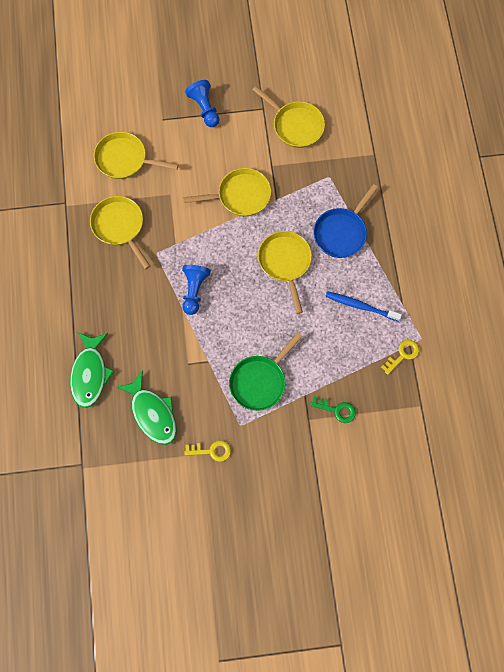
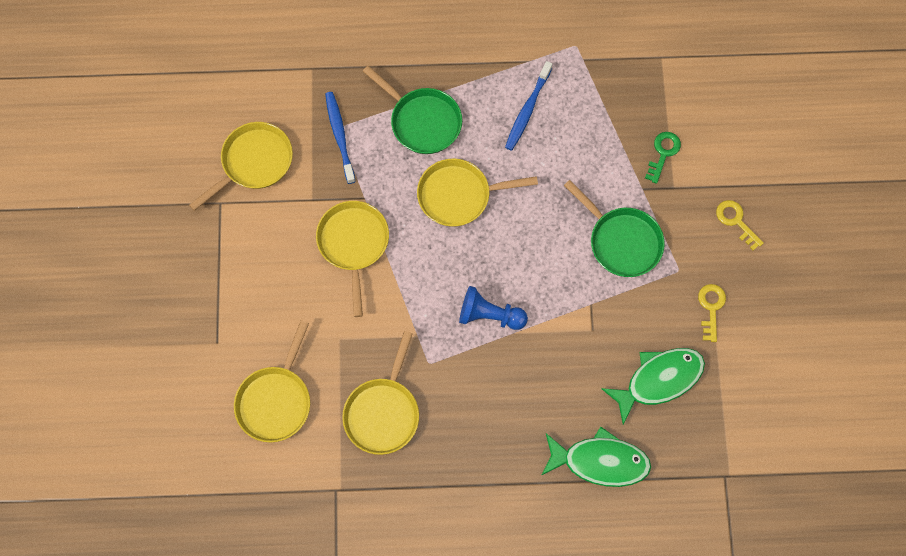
camera: 85 degrees left, 0 degrees up
(120, 227) = (383, 412): yellow pan -> yellow pan turned 45 degrees counterclockwise
(204, 108) = (208, 282): blue pawn -> none
(323, 178) = (340, 136): none -> blue toothbrush
(341, 232) = (422, 121): blue pan -> green pan
(402, 355) = (595, 69): yellow key -> yellow key (736, 221)

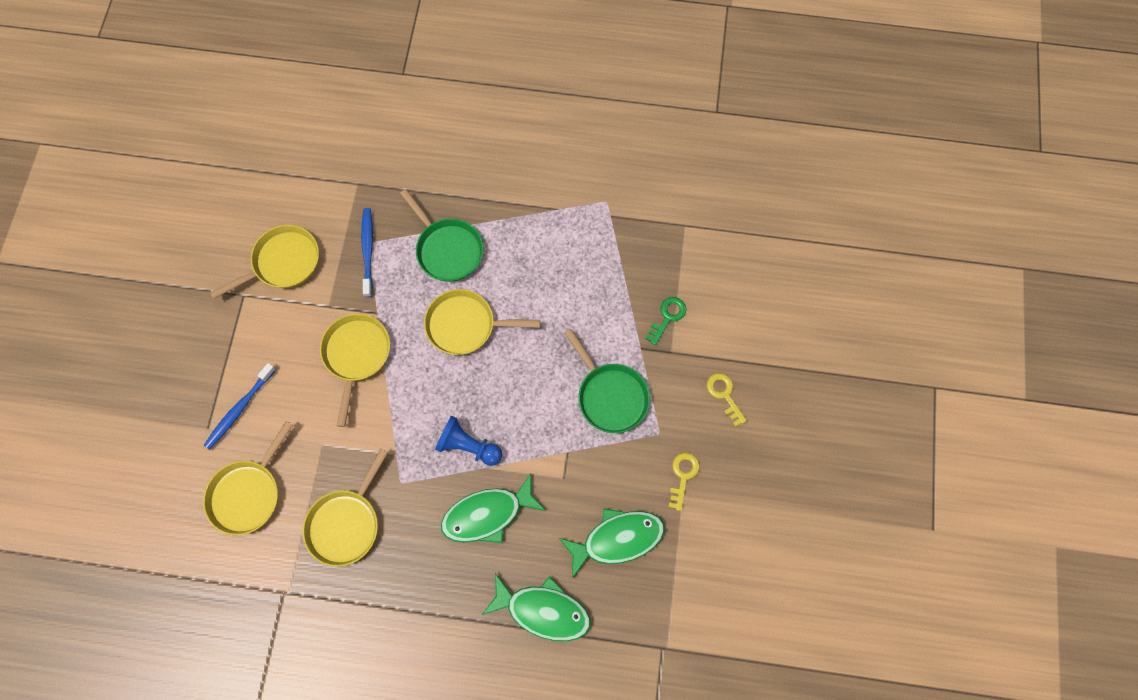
camera: 10 degrees right, 0 degrees up
(524, 379) = (487, 514): none -> green fish
(527, 110) = (548, 255): blue toothbrush -> blue toothbrush (239, 409)

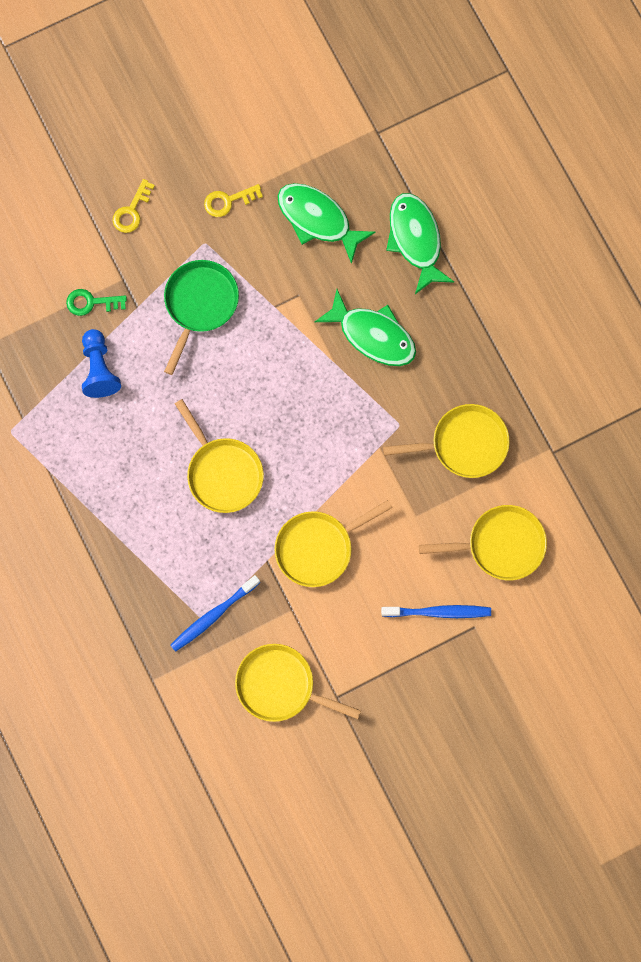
camera: 125 degrees left, 5 degrees up
(447, 249) = (160, 543): green pan -> none
(468, 446) = (328, 391): blue pawn -> blue pawn (99, 369)

